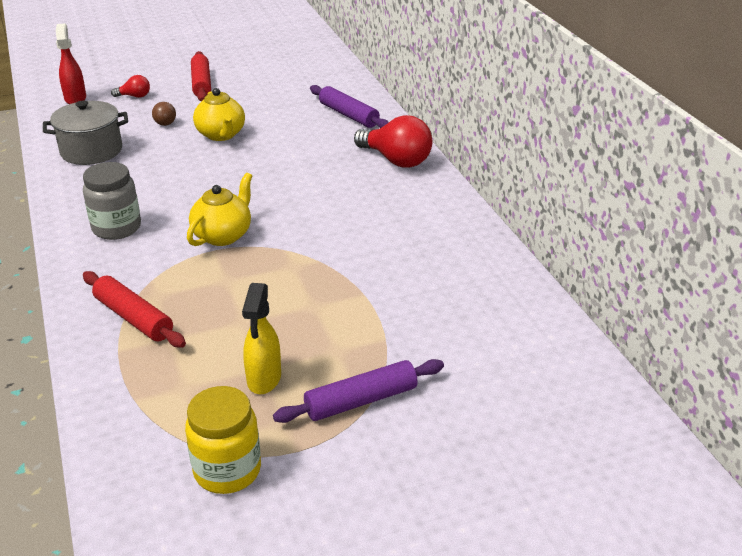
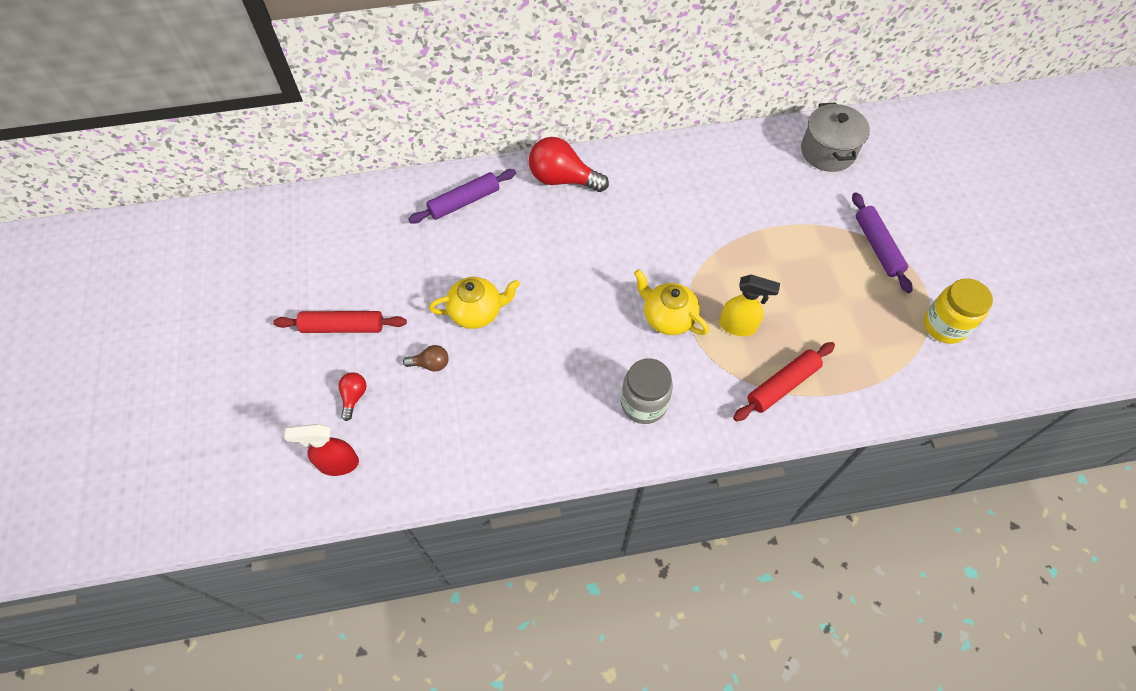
camera: 80 degrees left, 25 degrees up
(91, 151) = (482, 436): grey pot -> grey pot (827, 151)
(264, 379) = (856, 300): yellow spray bottle -> yellow spray bottle (738, 326)
(396, 160) = (562, 179): red light bulb -> red light bulb turned 120 degrees counterclockwise

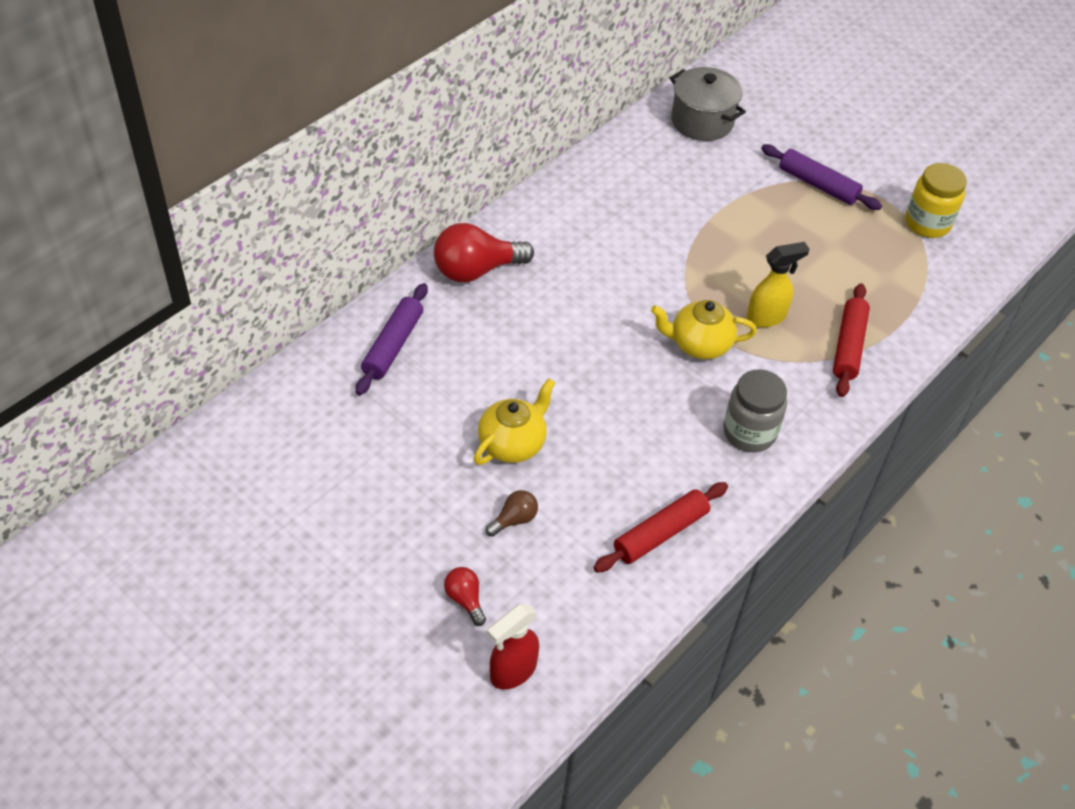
camera: 40 degrees left, 10 degrees down
(343, 327) = (383, 541): red rolling pin -> red rolling pin (661, 533)

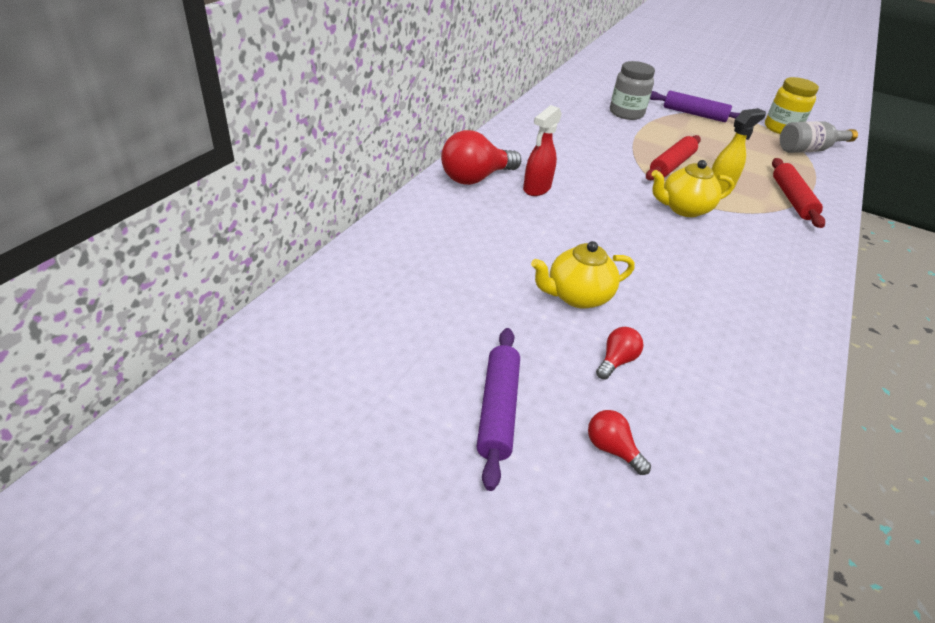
camera: 15 degrees left, 10 degrees down
(393, 345) = (427, 235): purple rolling pin -> purple rolling pin (497, 410)
(512, 671) = (708, 521): red spray bottle -> red spray bottle (536, 189)
(513, 443) = (577, 296): yellow teapot -> yellow teapot turned 135 degrees counterclockwise
(514, 520) = (616, 361): brown light bulb -> red light bulb
(661, 533) = (757, 352): red rolling pin -> red rolling pin (671, 165)
(702, 121) = (592, 88): grey pot -> none
(749, 432) = (768, 263): grey jar -> grey jar (626, 113)
(937, 266) = (808, 150): none -> grey bottle

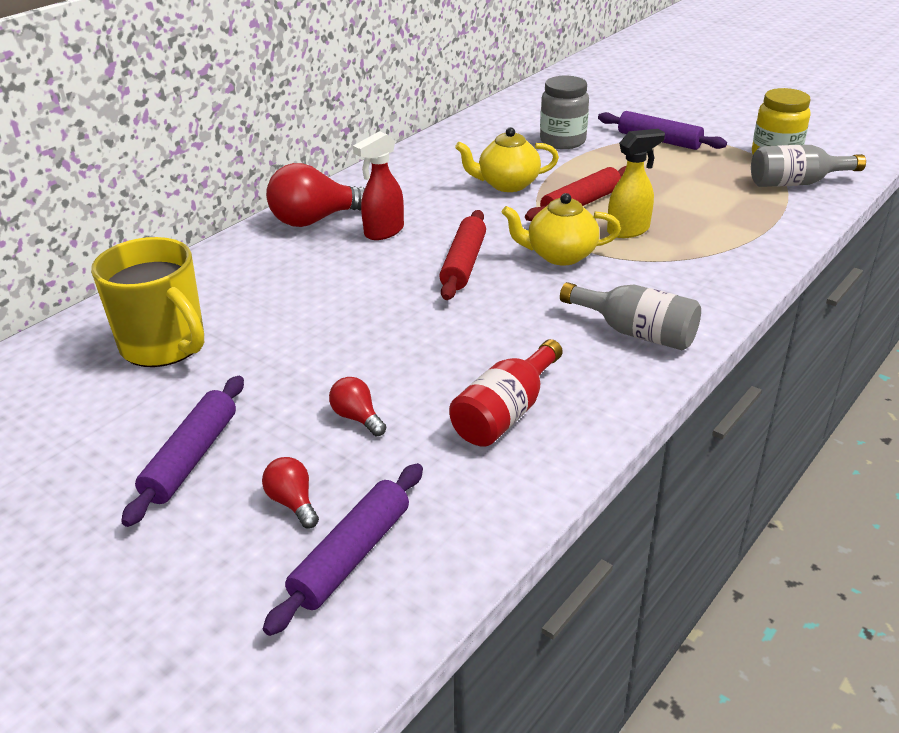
camera: 15 degrees right, 5 degrees down
(412, 298) = (164, 346): none -> yellow mug
(577, 296) = (355, 349): yellow teapot -> yellow teapot (507, 184)
(616, 361) = (357, 418): red light bulb -> red light bulb turned 90 degrees counterclockwise
(691, 498) = (351, 556): none -> purple rolling pin
(729, 350) = (505, 413): none -> red bottle
(780, 274) = (636, 332): none -> grey bottle
(792, 199) = (722, 245): red rolling pin -> red rolling pin (463, 264)

